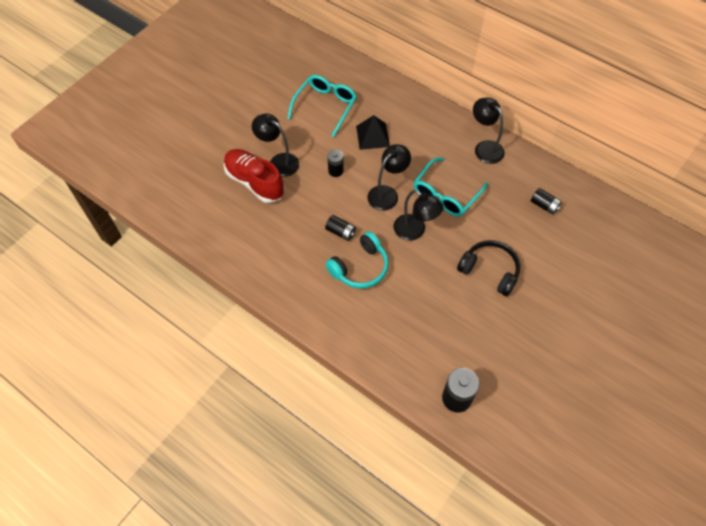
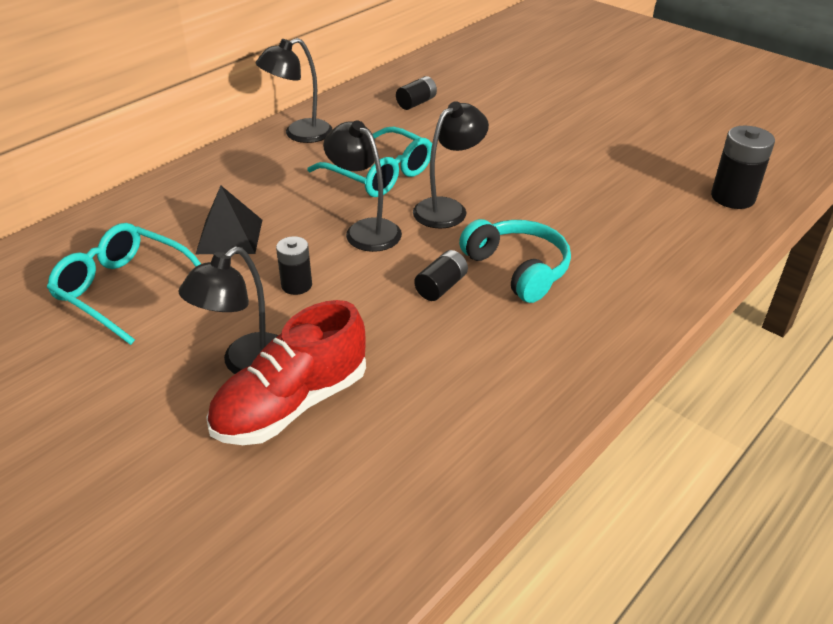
camera: 85 degrees left, 20 degrees down
(490, 270) = (522, 152): black headphones -> none

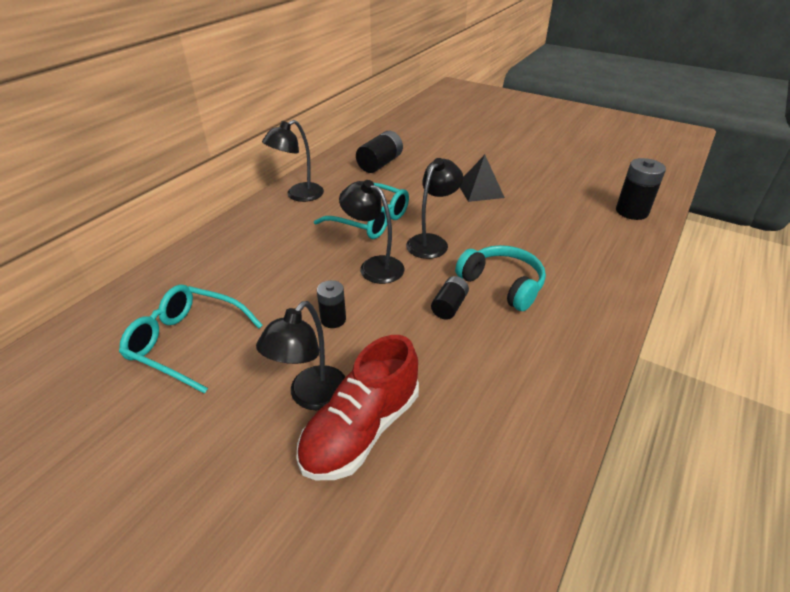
camera: 10 degrees left, 0 degrees up
(229, 236) = (266, 284): black pyramid -> black pyramid (480, 190)
(416, 103) = (380, 164): black battery -> black battery, size x1.60

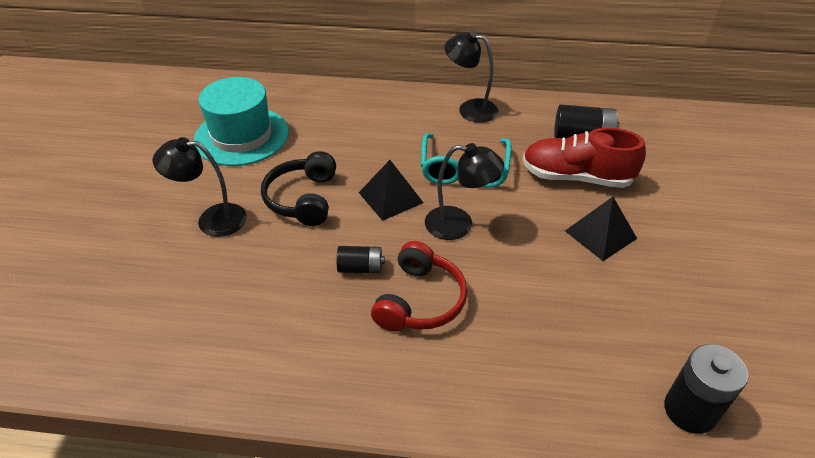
camera: 65 degrees right, 5 degrees up
(186, 342) = (242, 136): turquoise glasses -> turquoise hat
(333, 319) = (303, 199): black battery -> black headphones
(361, 429) = (188, 258): red shoe -> red shoe (576, 177)
(374, 266) = (391, 197): black lamp -> black pyramid
(502, 284) = (420, 300): turquoise headphones -> red headphones

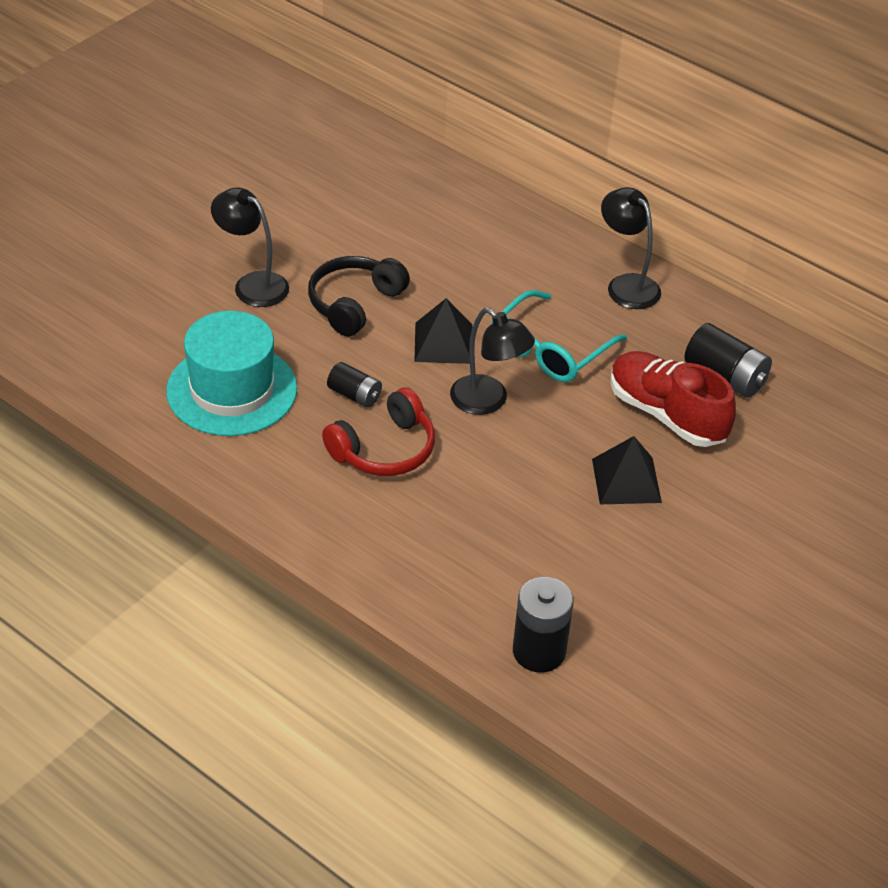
camera: 30 degrees right, 0 degrees up
(242, 136) = (345, 207): turquoise hat -> turquoise hat (232, 390)

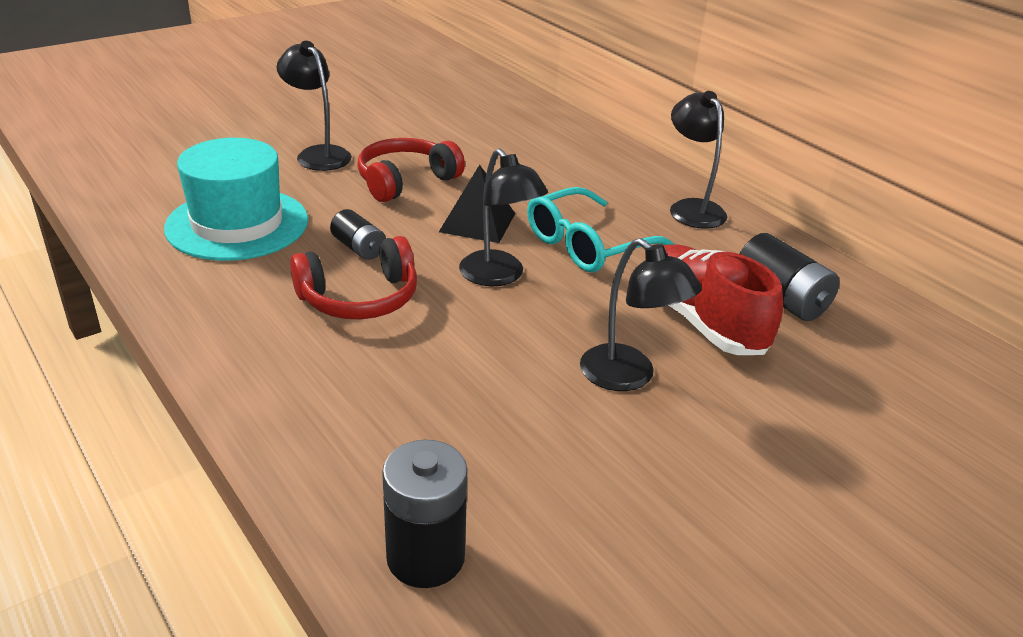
camera: 15 degrees right, 10 degrees down
(354, 303) = (405, 181): black headphones -> red headphones
(626, 480) = (628, 377): black pyramid -> black lamp

